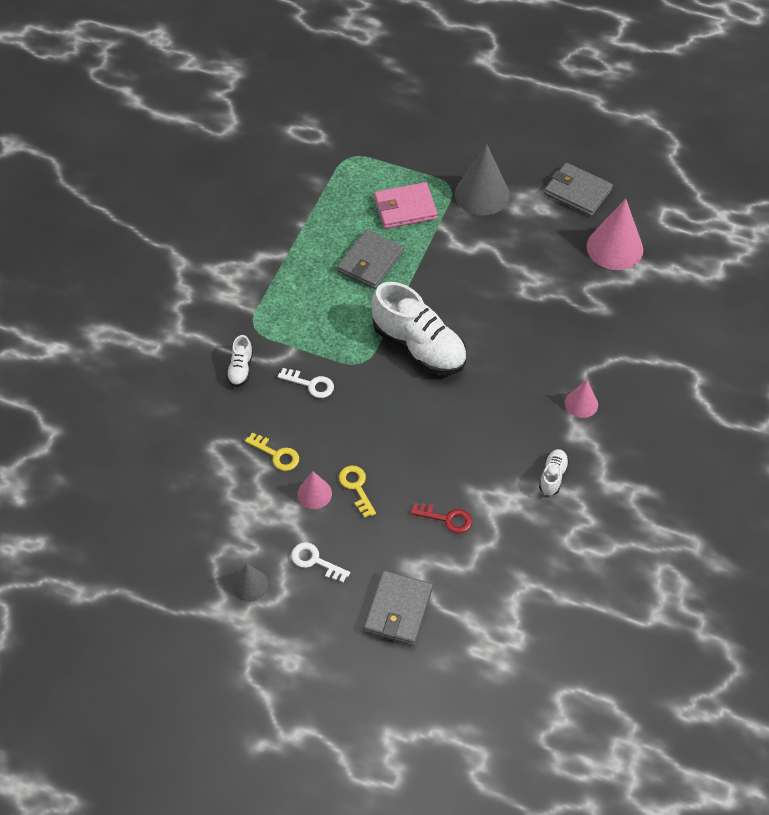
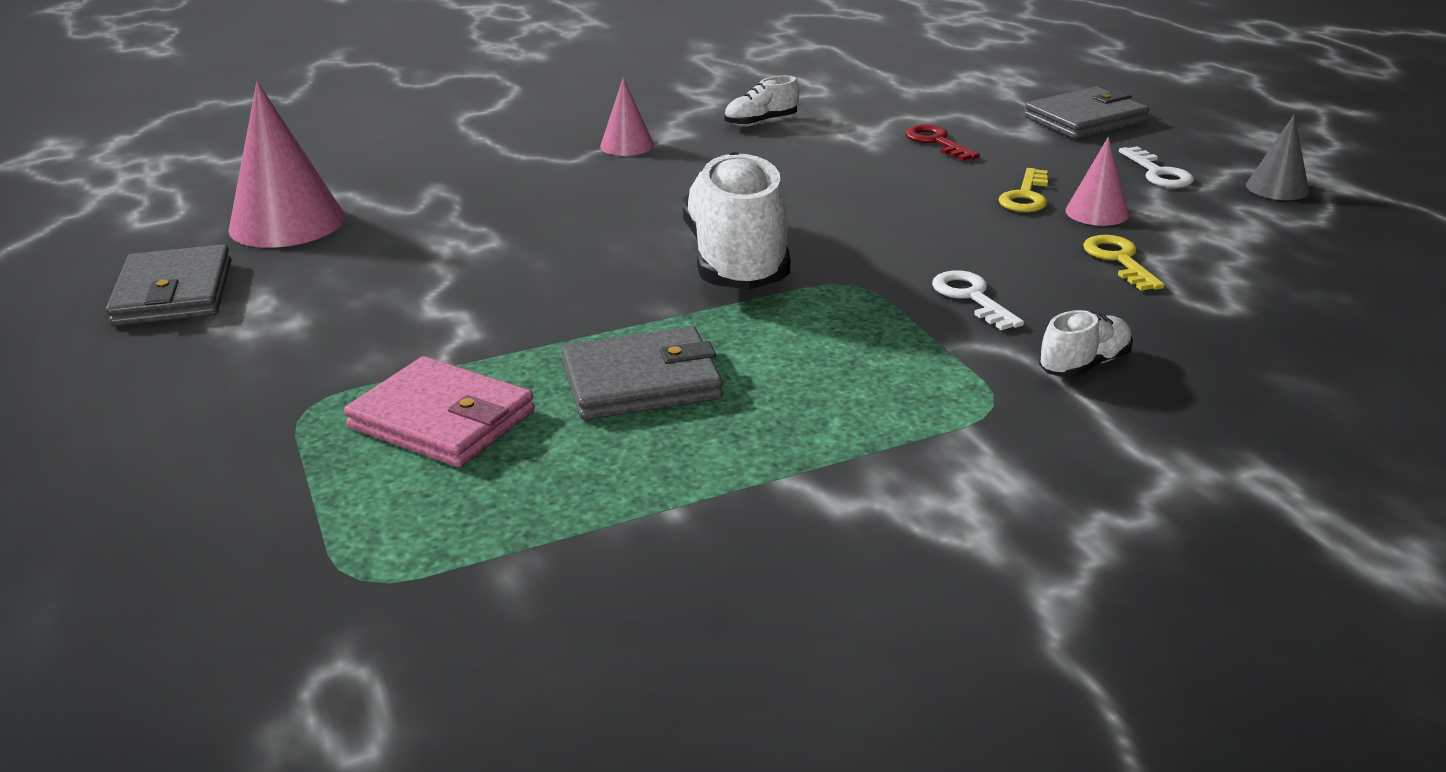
camera: 135 degrees left, 25 degrees down
(482, 194) = (291, 366): grey cone -> none

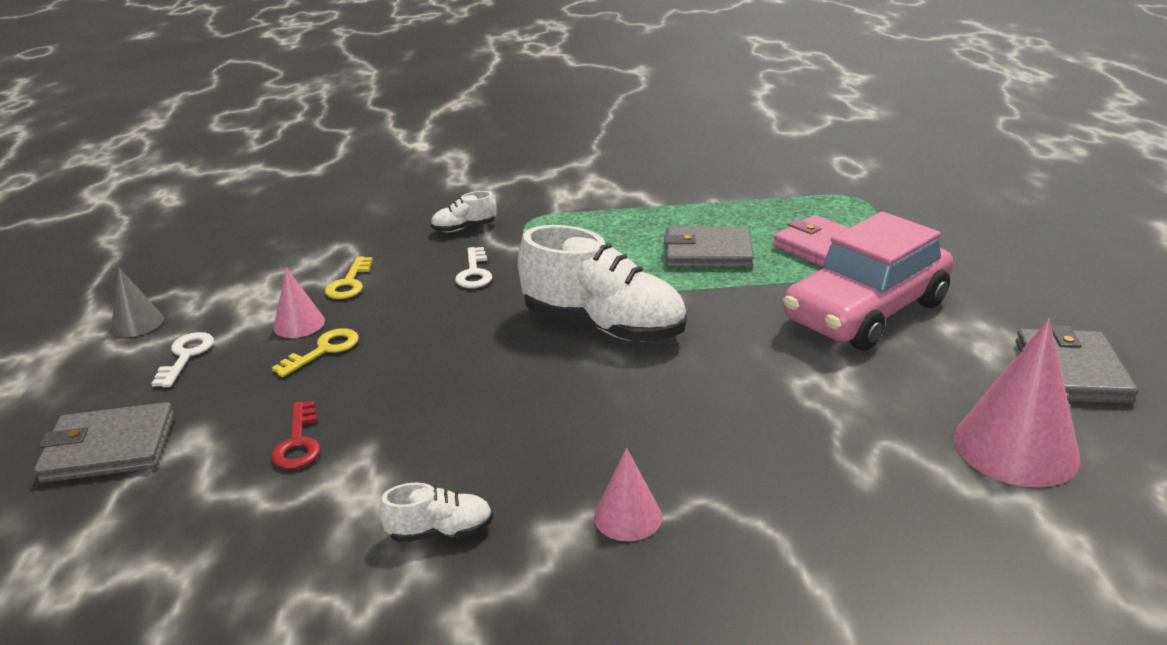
camera: 160 degrees left, 0 degrees up
(399, 325) = (865, 312): none -> pink car
(736, 261) = (603, 326): white shoe -> white shoe turned 75 degrees counterclockwise

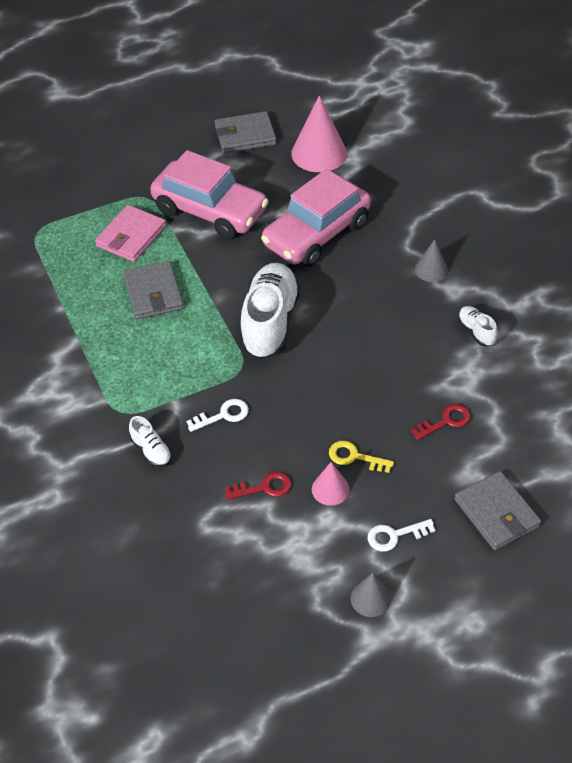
camera: 110 degrees left, 20 degrees up
(349, 283) = (264, 487): yellow key -> red key
(627, 516) = (431, 269): pink cone -> grey cone
(778, 401) = (316, 234): none -> pink car

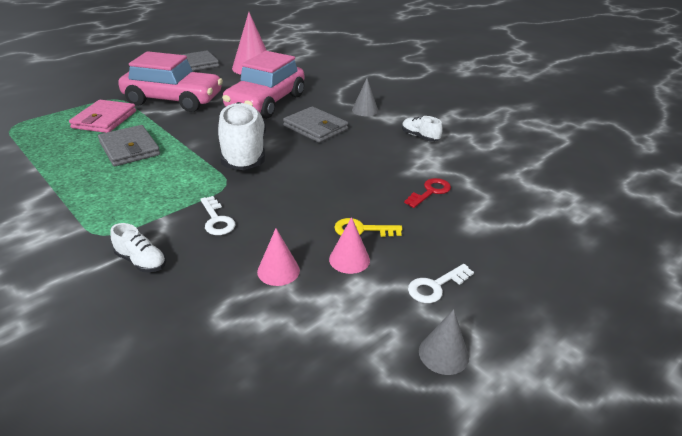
camera: 20 degrees left, 15 degrees down
(223, 415) = (217, 220): white key -> white key turned 105 degrees clockwise
(264, 487) = (278, 271): red key -> pink cone
(496, 513) = (519, 248): grey wallet -> grey wallet (315, 128)

